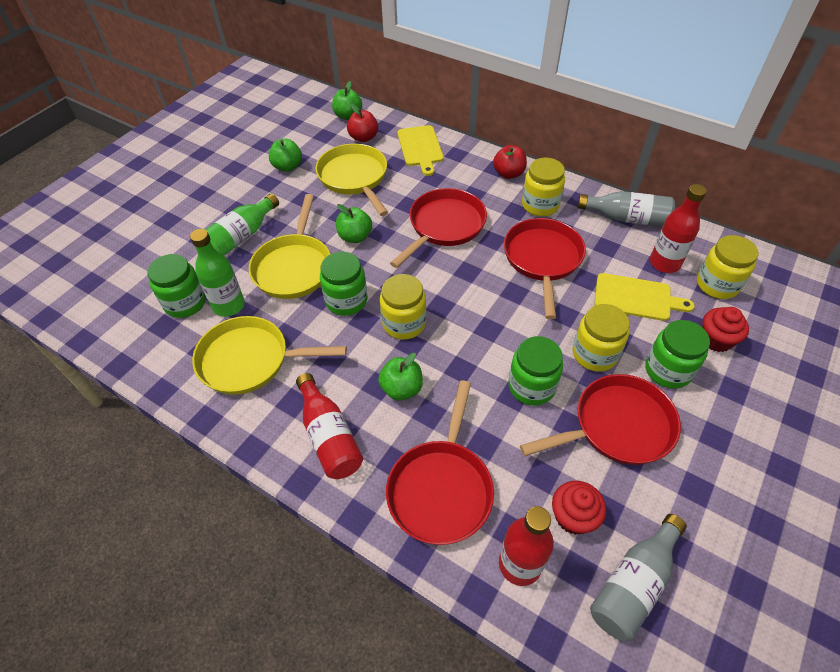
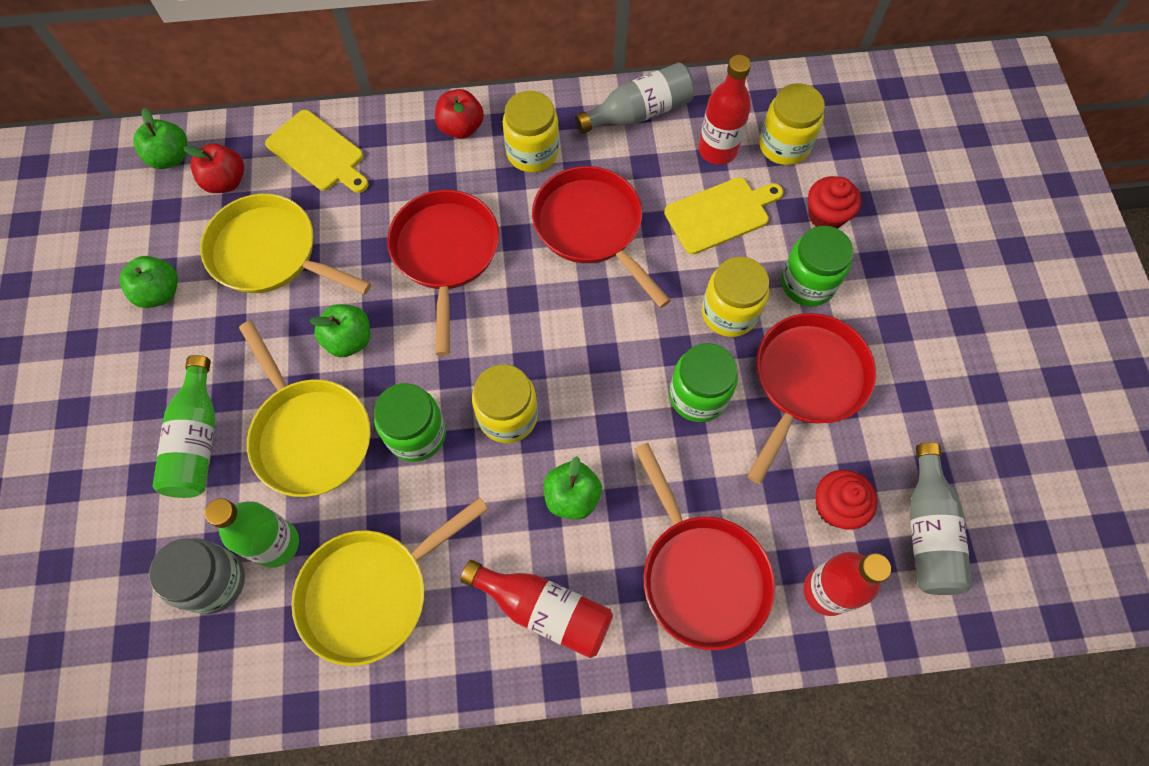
camera: 40 degrees left, 15 degrees up
(185, 303) = (214, 581): green jar -> grey jar

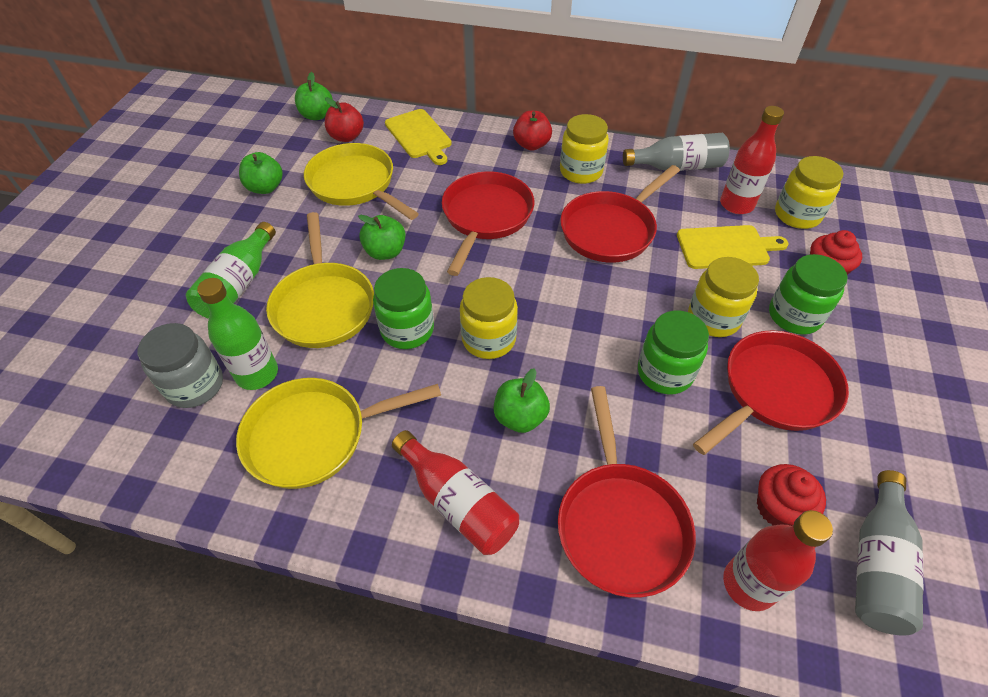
camera: 20 degrees right, 15 degrees down
(592, 228) = (611, 230): red pan -> red pan turned 120 degrees counterclockwise

